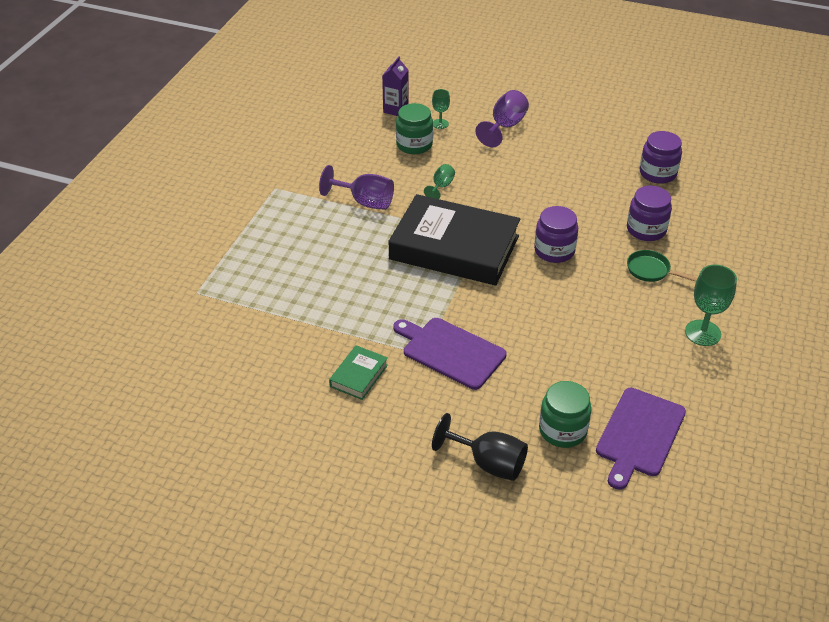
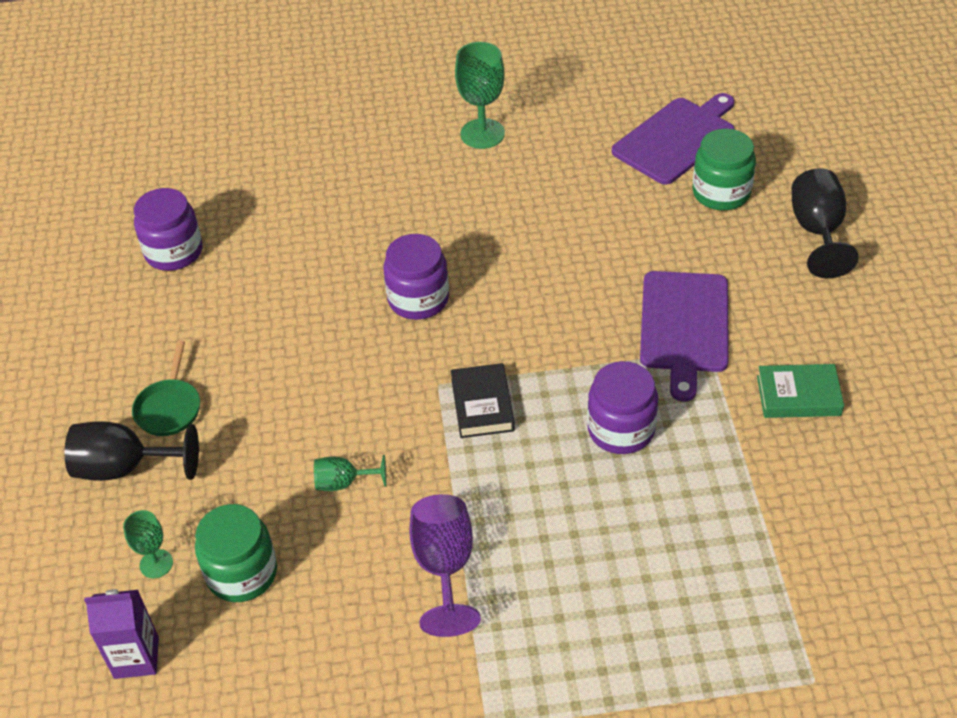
camera: 115 degrees left, 5 degrees up
(454, 247) = (482, 405): black book -> black book, size x0.42
(505, 126) = (124, 468): purple goblet -> black goblet
(639, 435) = (676, 138): purple cutting board -> purple cutting board turned 45 degrees counterclockwise
(646, 230) = (315, 228): purple jar -> purple jar (621, 429)
(651, 270) = (398, 201): green pan -> green pan (169, 408)

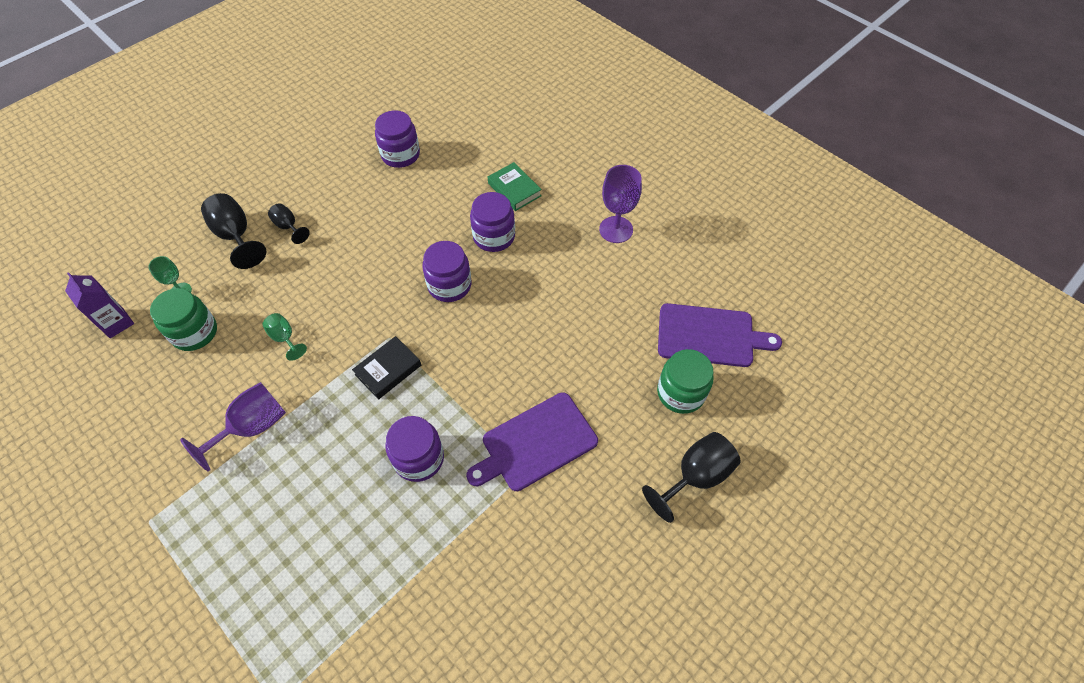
camera: 50 degrees right, 10 degrees up
(169, 408) = (288, 227): green pan -> black goblet
(389, 230) = (494, 237): none -> purple jar
(482, 134) = (616, 229): green goblet -> purple goblet
(798, 395) = (524, 553): green book -> green book (514, 189)

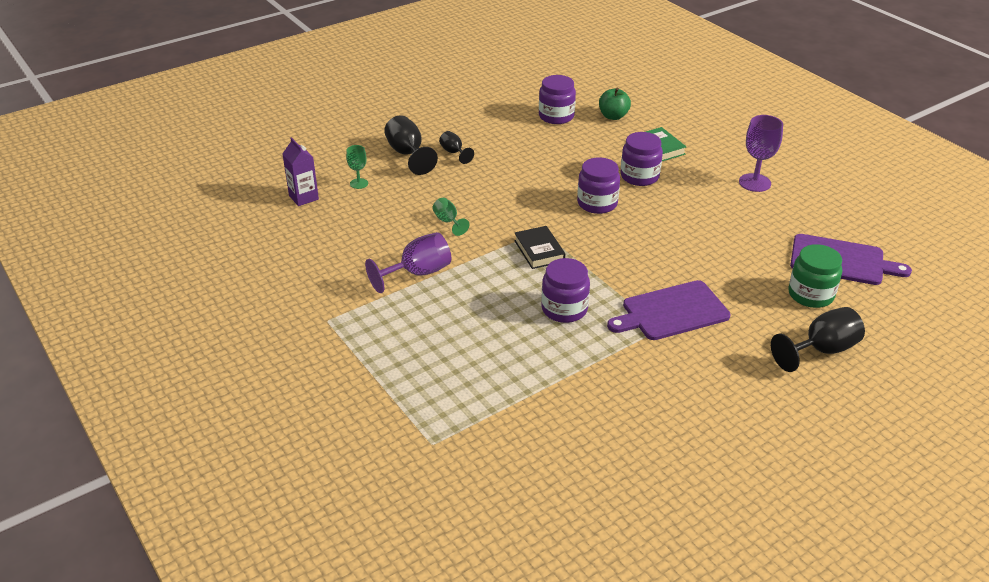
camera: 10 degrees right, 20 degrees down
(195, 332) = (370, 210): green jar -> none
(388, 370) = (539, 251): black book -> black book turned 75 degrees counterclockwise
(462, 147) = (613, 116): none -> green apple

